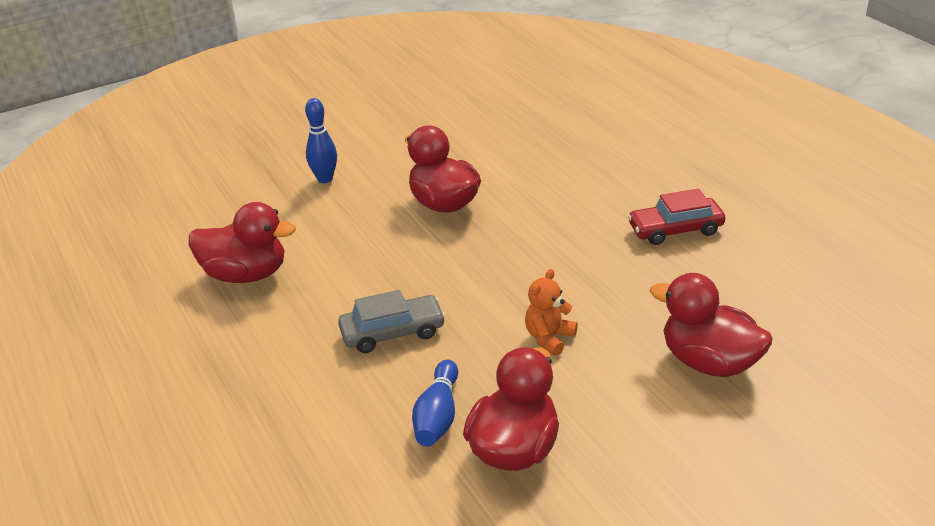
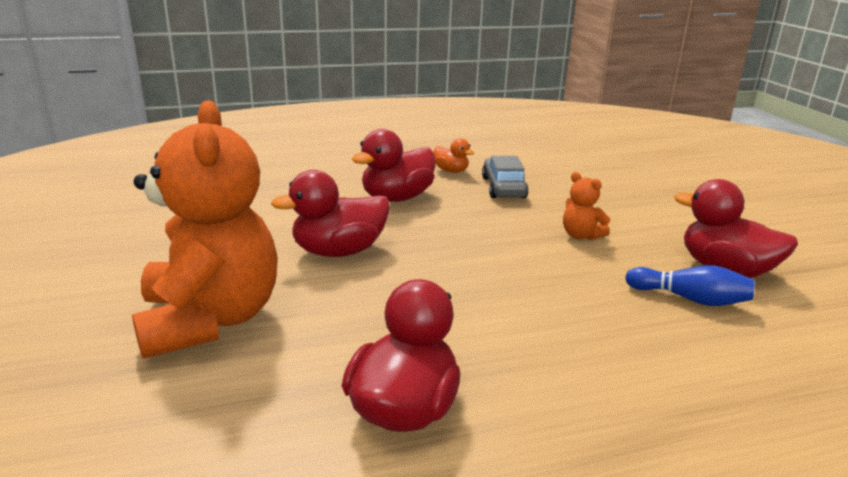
camera: 80 degrees left, 10 degrees down
(325, 179) = (210, 320): blue bowling pin -> orange teddy bear
(392, 332) = (560, 307): grey car -> grey car (503, 188)
(675, 229) = (451, 171): red car -> orange duck
(709, 362) = (615, 190): red duck -> red duck (397, 198)

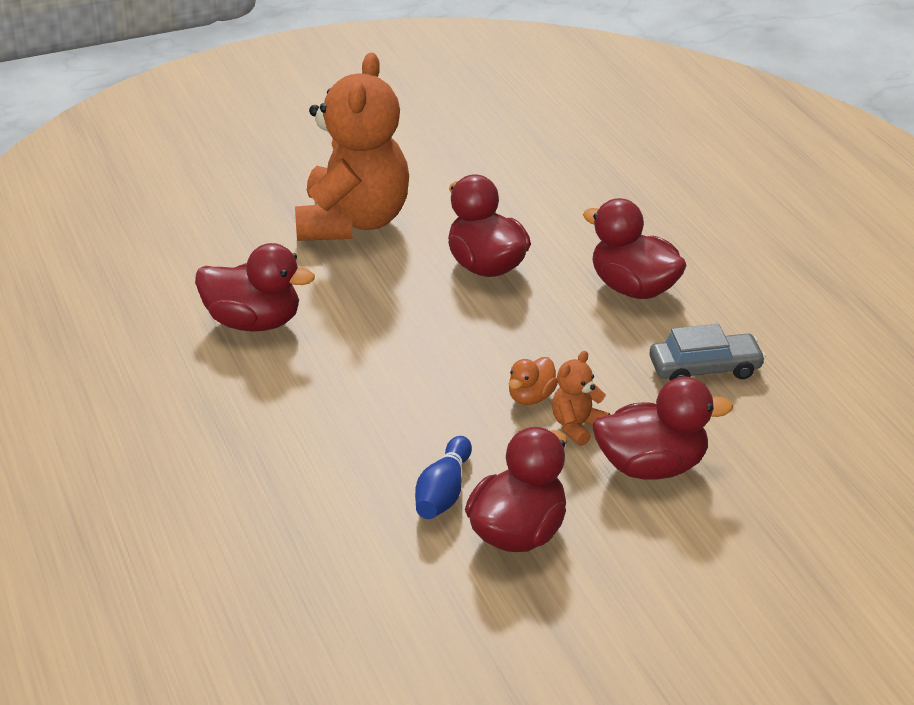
camera: 85 degrees right, 10 degrees up
(210, 320) = (353, 222): orange teddy bear -> orange teddy bear turned 60 degrees counterclockwise
(451, 171) = (746, 324): orange duck -> orange duck (531, 397)
(622, 215) = (652, 467): none -> red duck

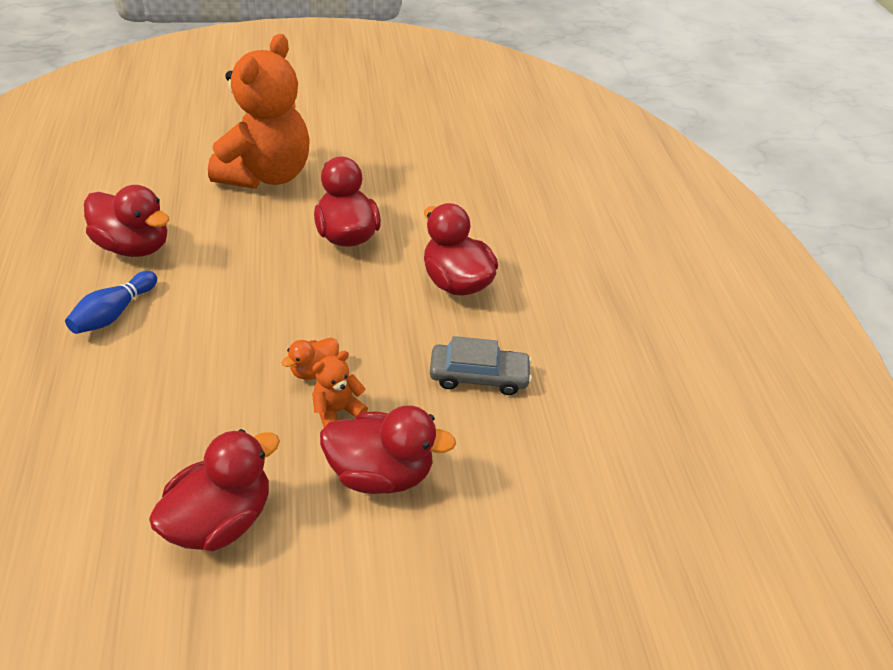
camera: 10 degrees right, 10 degrees up
(443, 492) = (182, 454): blue bowling pin -> blue bowling pin (114, 313)

